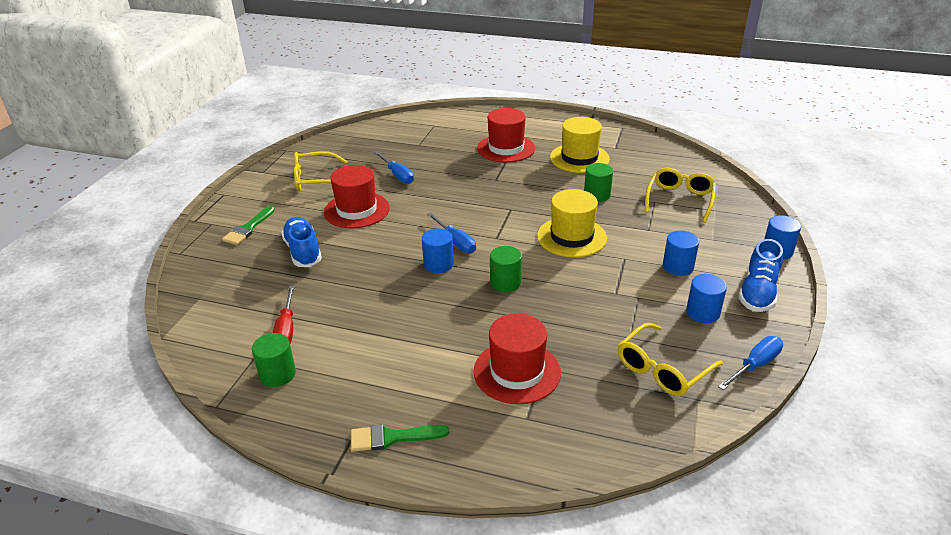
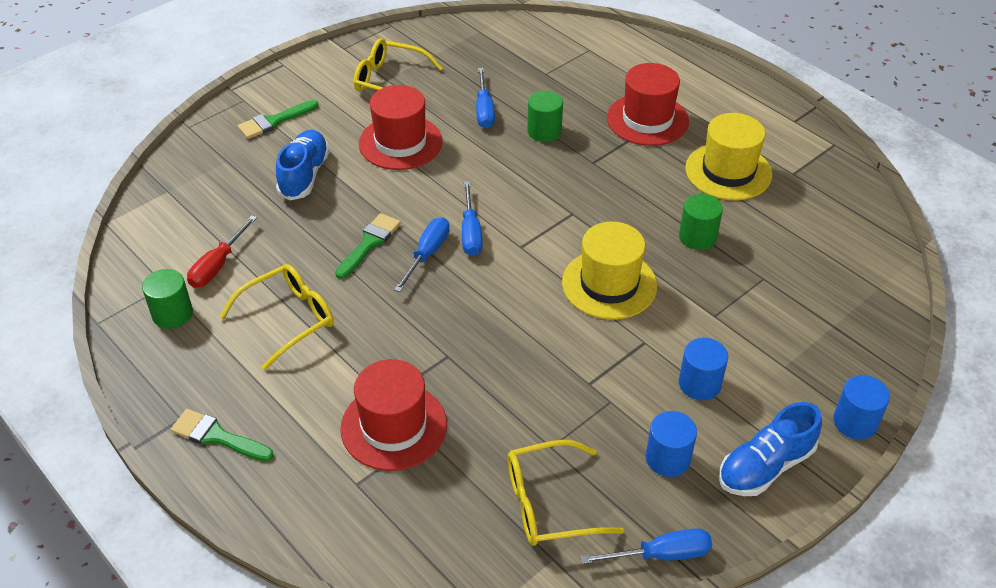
camera: 30 degrees right, 10 degrees up
(391, 273) = (369, 243): none -> green brush
(438, 264) = (427, 254): blue cylinder -> blue screwdriver
(505, 282) = (478, 311): green cylinder -> green cylinder (544, 131)
(679, 200) = (800, 290): yellow glasses -> yellow glasses (288, 319)

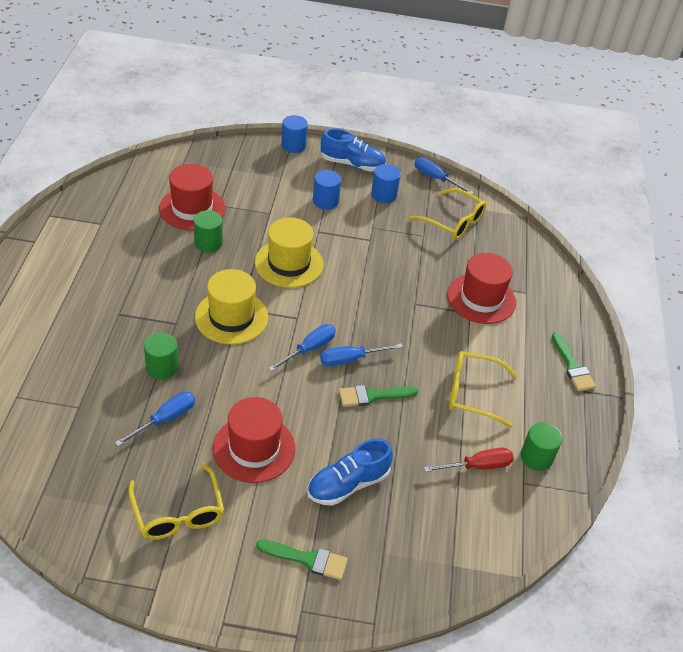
camera: 135 degrees left, 0 degrees up
(647, 120) = (96, 316): red hat -> red hat (192, 208)
(728, 171) = (126, 253): yellow hat -> yellow hat (231, 317)

